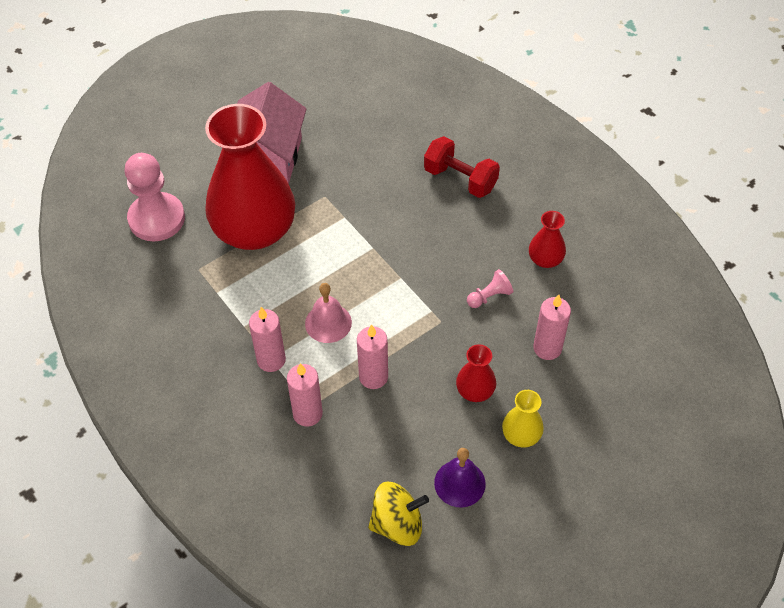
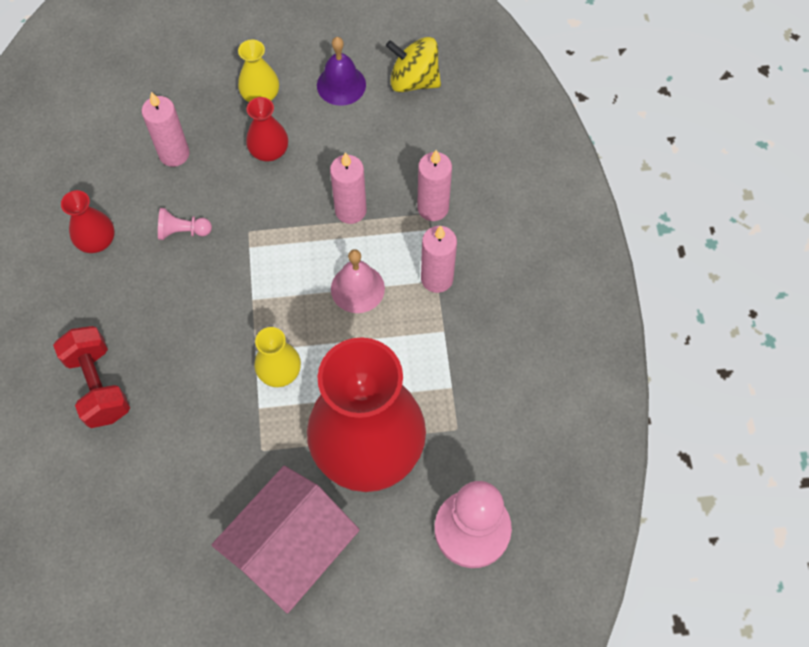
camera: 150 degrees left, 10 degrees up
(346, 244) = (279, 371): none -> yellow vase

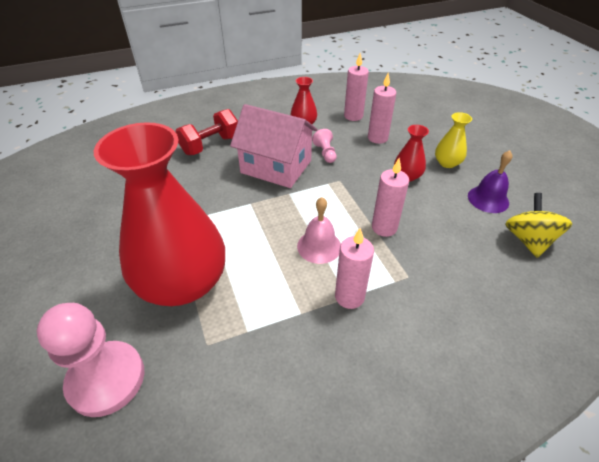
camera: 75 degrees right, 20 degrees down
(279, 371) = (237, 218): yellow vase -> none
(291, 549) = (98, 255): pink house -> pink house (276, 166)
(433, 208) = (416, 279): pink candle -> pink candle (353, 116)

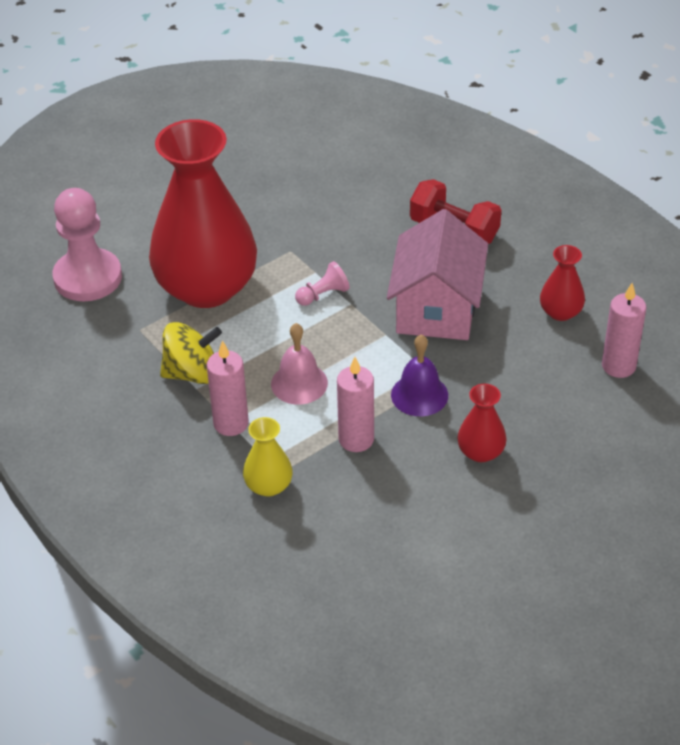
camera: 75 degrees right, 0 degrees up
(325, 153) = (494, 352): pink pawn -> pink pawn (323, 295)
(377, 138) = (567, 405): pink candle -> none
(447, 163) = (539, 498): yellow vase -> yellow vase (268, 485)
(488, 199) = (466, 550): purple bell -> purple bell (419, 395)
(528, 240) = (391, 595): yellow spinning top -> yellow spinning top (192, 373)

